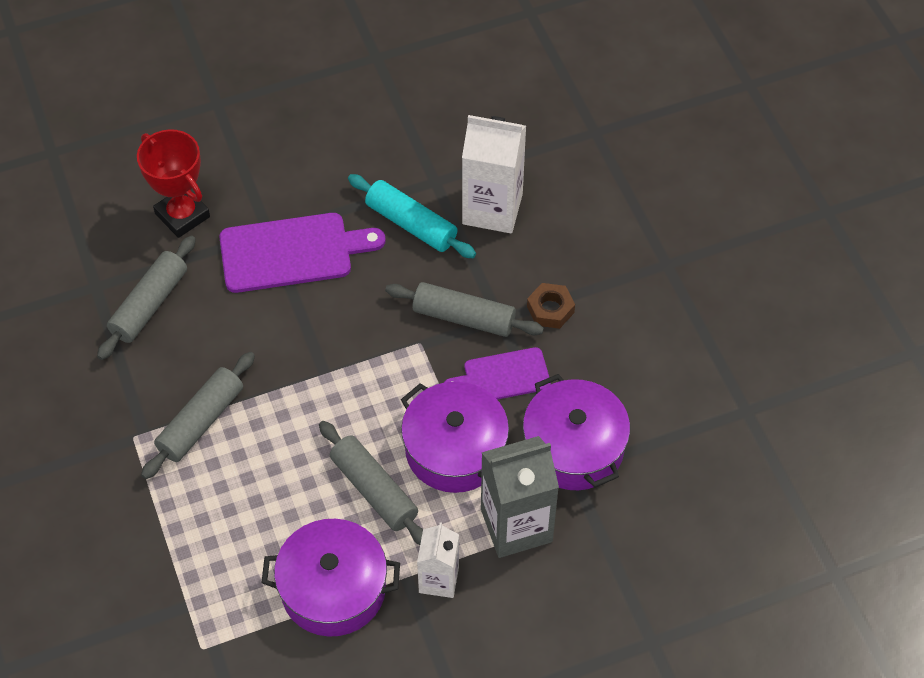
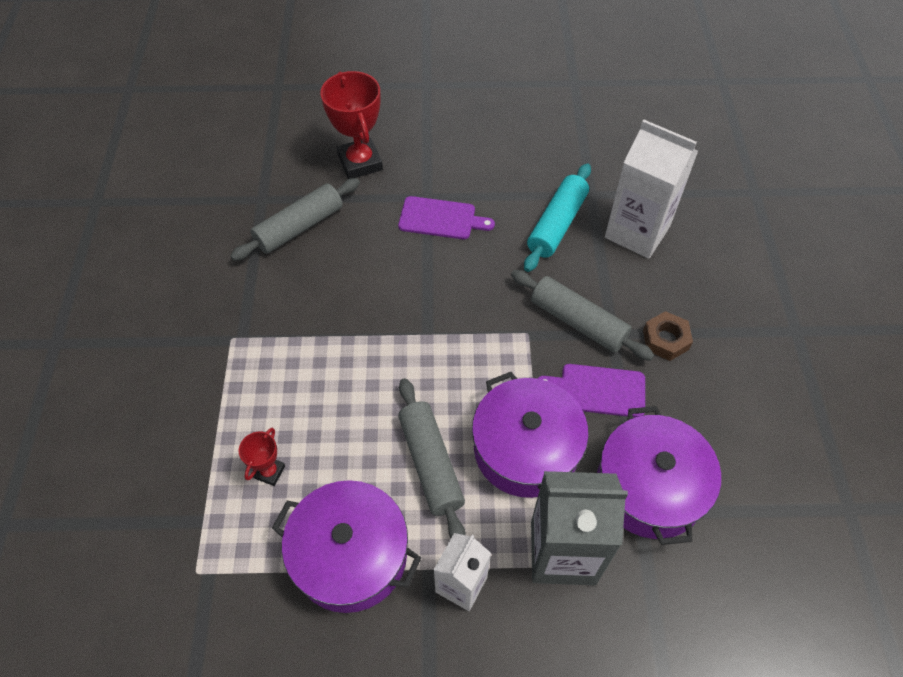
camera: 20 degrees right, 0 degrees up
(201, 422) = (297, 343): grey rolling pin -> none
(229, 545) = (269, 472): none -> red trophy
(292, 252) = (440, 219): purple cutting board -> purple cutting board, size x0.61
(411, 224) = (557, 224): turquoise rolling pin -> turquoise rolling pin turned 60 degrees clockwise

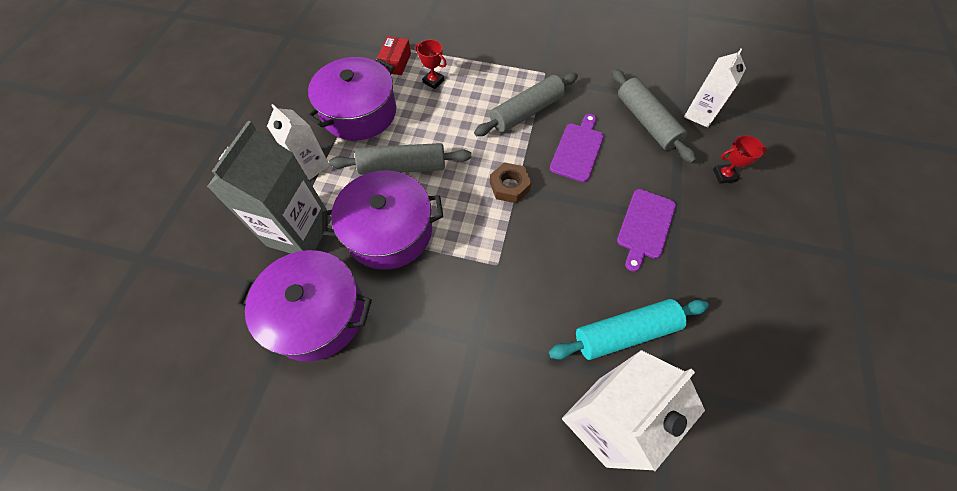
camera: 105 degrees right, 5 degrees up
(236, 539) = (395, 62): none -> red box
(278, 182) = (700, 114): none -> white carton
(360, 162) = (724, 175): red trophy -> red trophy, size x0.50
(557, 224) = (625, 333): turquoise rolling pin -> turquoise rolling pin turned 60 degrees counterclockwise
(578, 322) = (497, 312): grey rolling pin -> grey rolling pin (526, 112)
(598, 390) = (420, 304): purple cutting board -> purple cutting board (578, 150)
(665, 340) = (453, 392): brown nut -> brown nut (509, 186)

